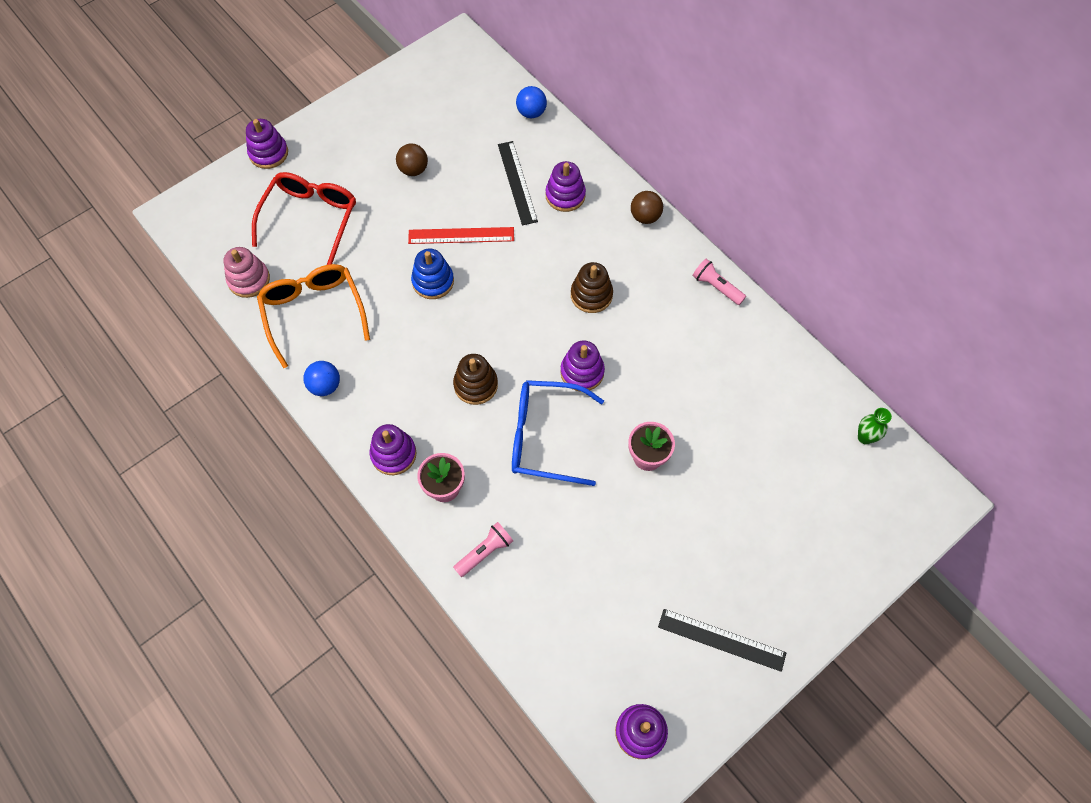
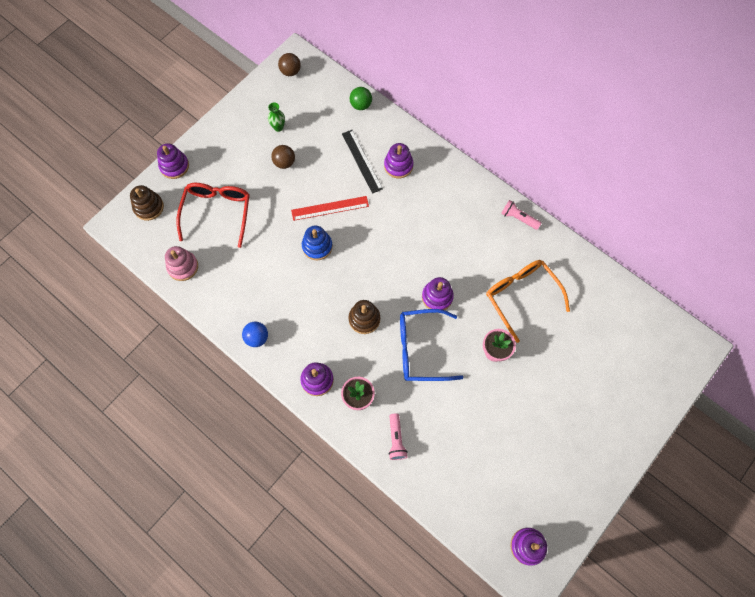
camera: 10 degrees left, 5 degrees up
(313, 312) = (236, 284): orange glasses -> orange glasses (521, 296)
(485, 552) = (396, 439): pink flashlight -> pink flashlight turned 135 degrees clockwise
(531, 113) = (361, 105): blue ball -> green ball
(591, 295) = (432, 238): brown stacking toy -> brown stacking toy (149, 207)
(645, 217) = (458, 173): brown ball -> brown ball (290, 71)
(721, 639) = (569, 472): black ruler -> none
(865, 437) = (639, 312): green vase -> green vase (278, 127)

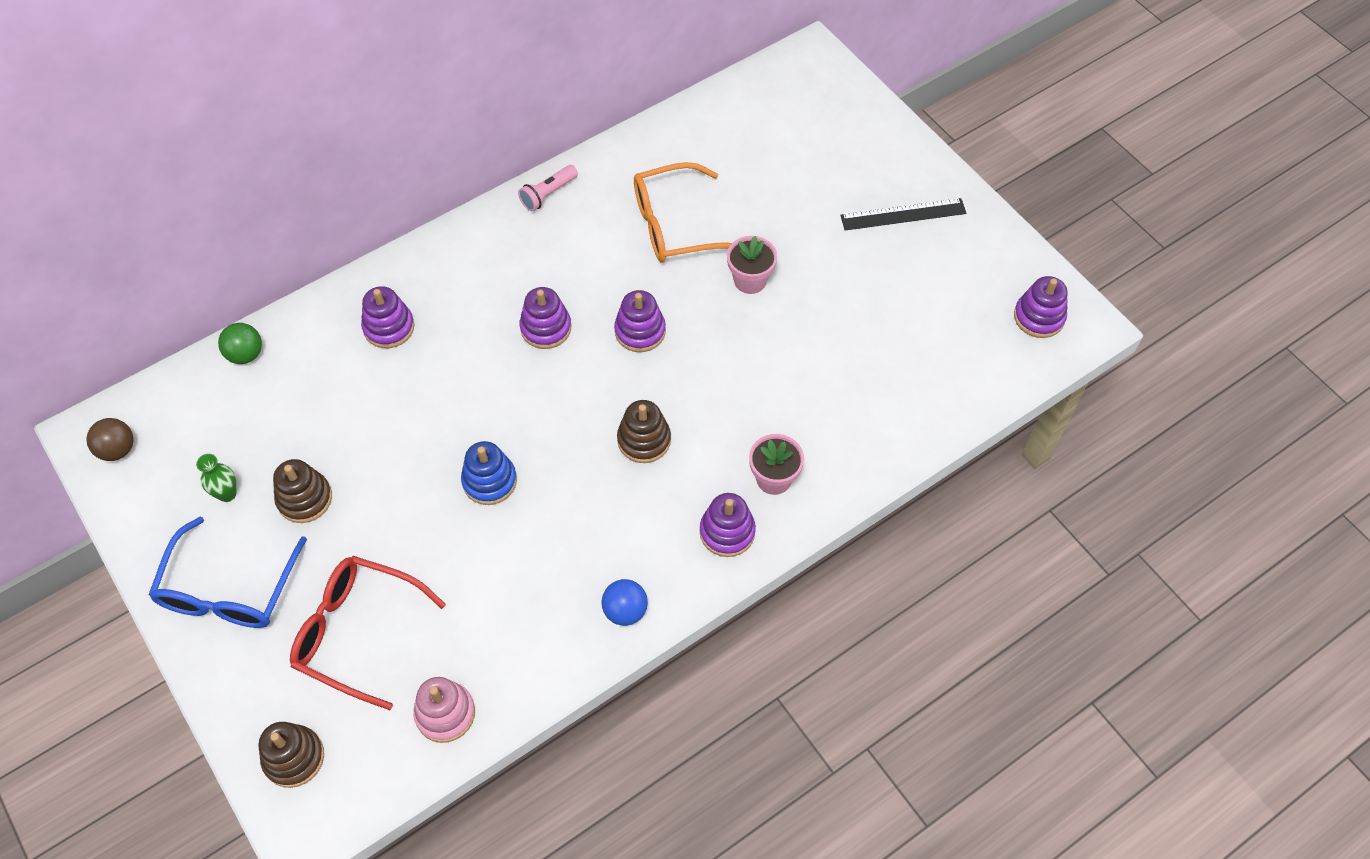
camera: 75 degrees left, 10 degrees down
(174, 166) = (224, 694): purple stacking toy -> purple stacking toy (546, 328)
(284, 162) = (304, 499): brown ball -> brown stacking toy
(330, 208) = (425, 446): red ruler -> none
(362, 161) = (356, 378): black ruler -> black ruler (903, 214)
(396, 439) = (852, 441): pink flashlight -> none
(420, 349) = (718, 374): blue glasses -> blue glasses (229, 590)

